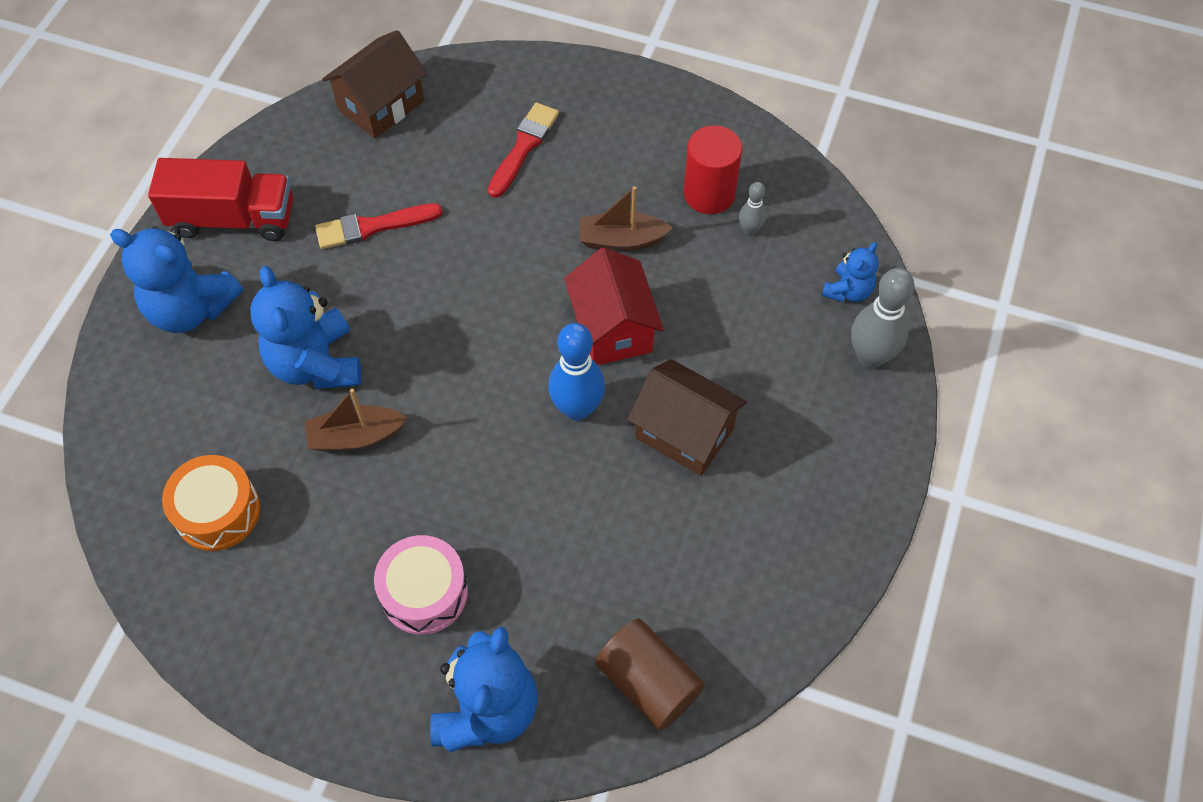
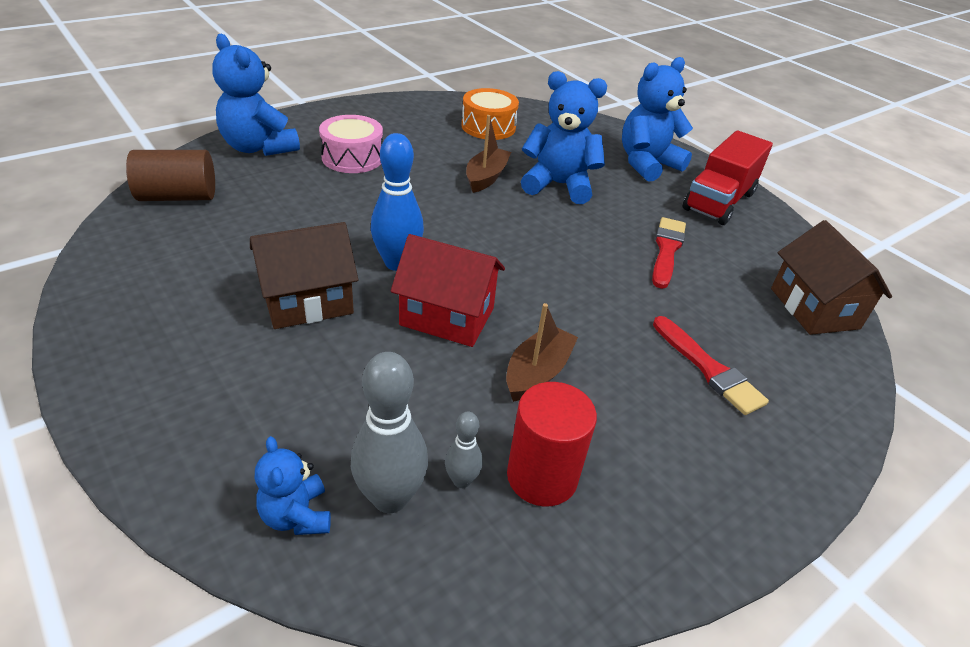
camera: 120 degrees right, 20 degrees down
(870, 356) = (206, 474): grey bowling pin -> grey bowling pin (390, 498)

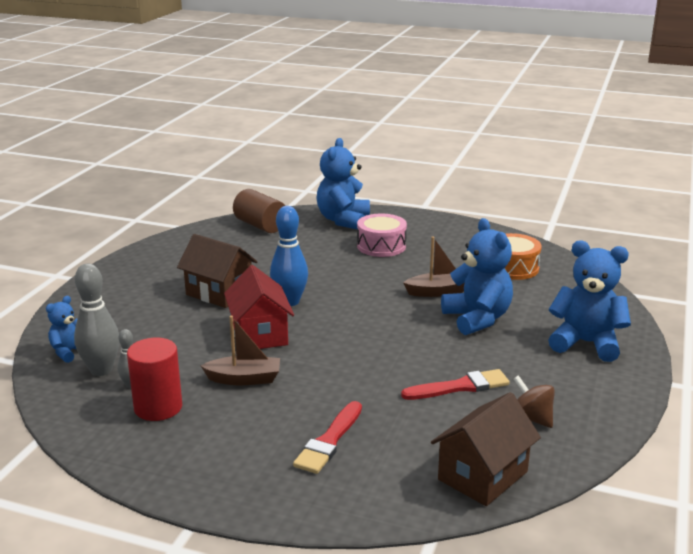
camera: 60 degrees right, 15 degrees down
(719, 201) = (585, 392): red truck -> none
(742, 243) = (531, 418): none -> brown spinning top

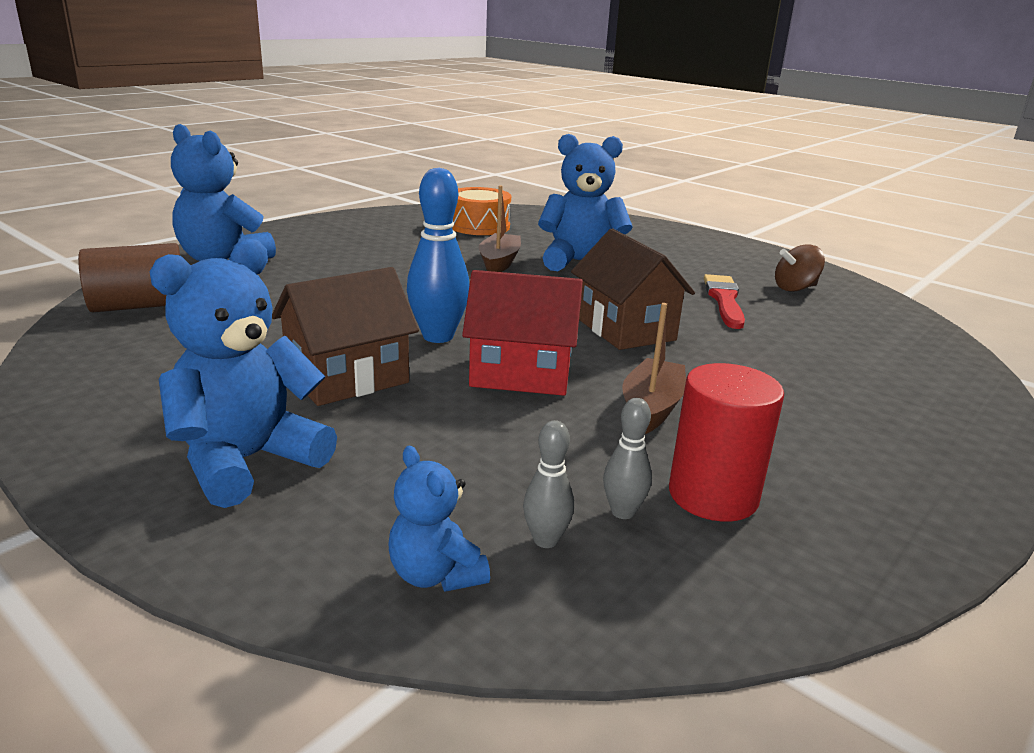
camera: 70 degrees left, 0 degrees up
(101, 370) = (545, 540): grey bowling pin -> grey bowling pin, size x0.53
(329, 441) = (830, 385): red brush -> none
(381, 246) = (339, 259): pink drum -> none
(482, 475) = (899, 328): brown house -> brown house (625, 329)
(586, 343) = (661, 240): blue teddy bear -> blue teddy bear (247, 461)

